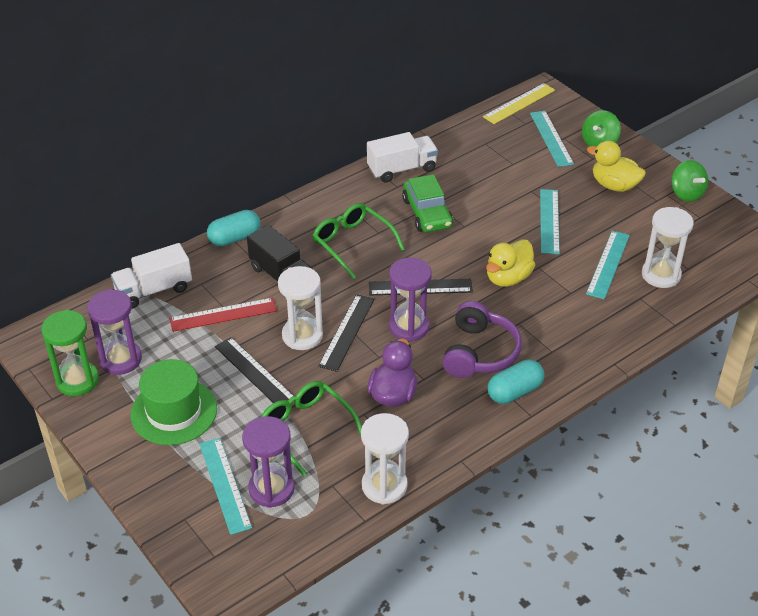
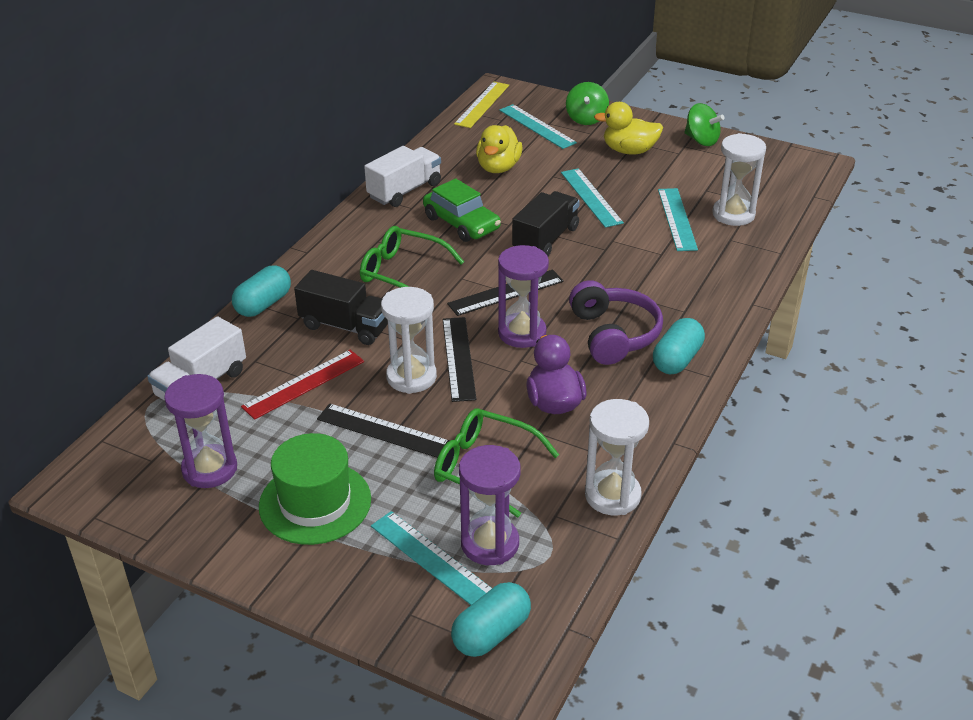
camera: 25 degrees left, 5 degrees down
(77, 381) = (169, 509): green hourglass -> none
(229, 555) = (491, 633): none -> turquoise capsule
(484, 249) = (545, 239): none -> black truck
(508, 278) = (589, 258): yellow duck -> yellow duck (498, 167)

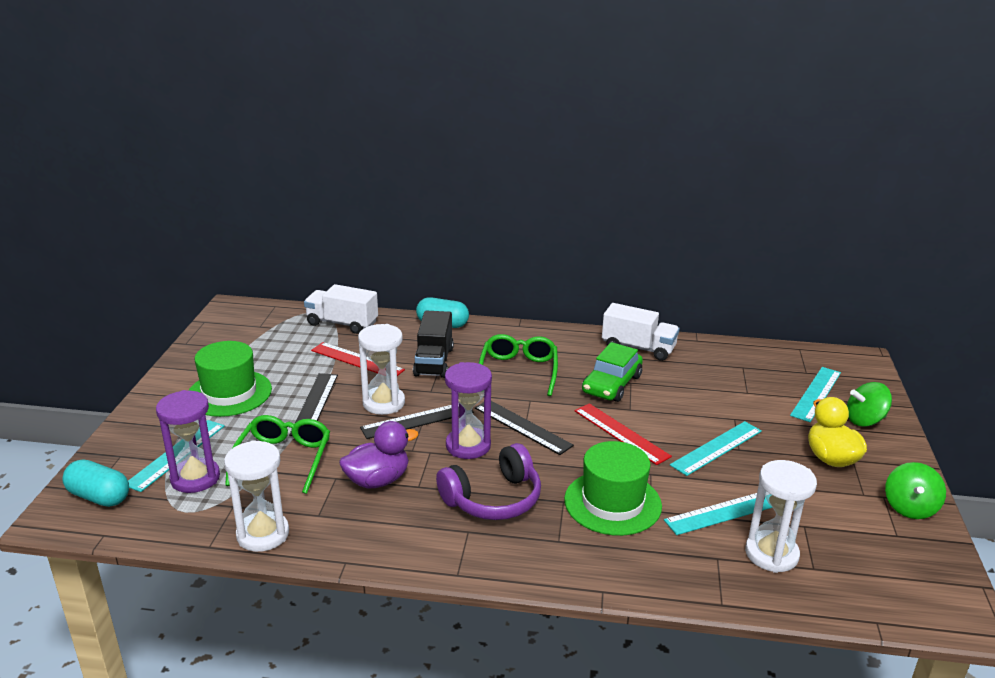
camera: 70 degrees right, 10 degrees down
(210, 469) = (255, 347): purple hourglass -> none
(482, 104) = (821, 357): yellow ruler -> none
(498, 167) = (719, 386): yellow duck -> none
(545, 239) = (621, 433): black truck -> red ruler
(644, 270) = (612, 503): none -> green hat
(677, 359) = (473, 546): turquoise capsule -> none

